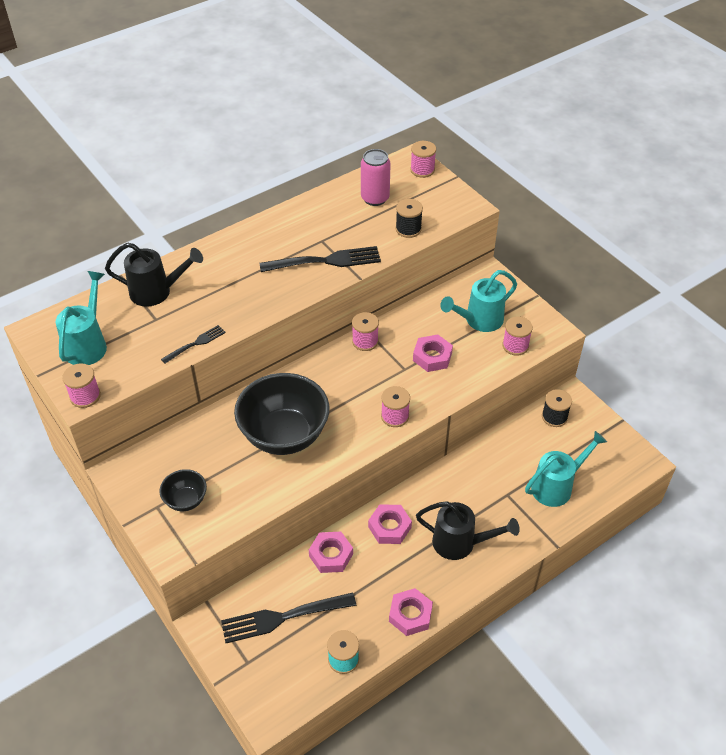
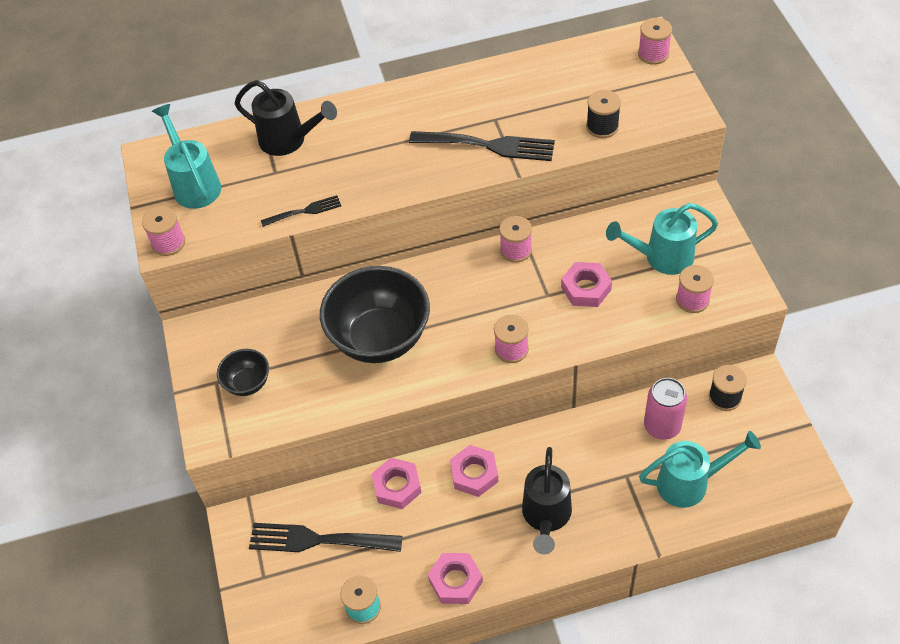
camera: 25 degrees right, 5 degrees up
(88, 344) = (194, 184): turquoise watering can -> turquoise watering can turned 60 degrees counterclockwise
(375, 198) = (580, 79): pink can -> pink can (662, 426)
(460, 543) = (546, 516): black watering can -> black watering can turned 60 degrees clockwise

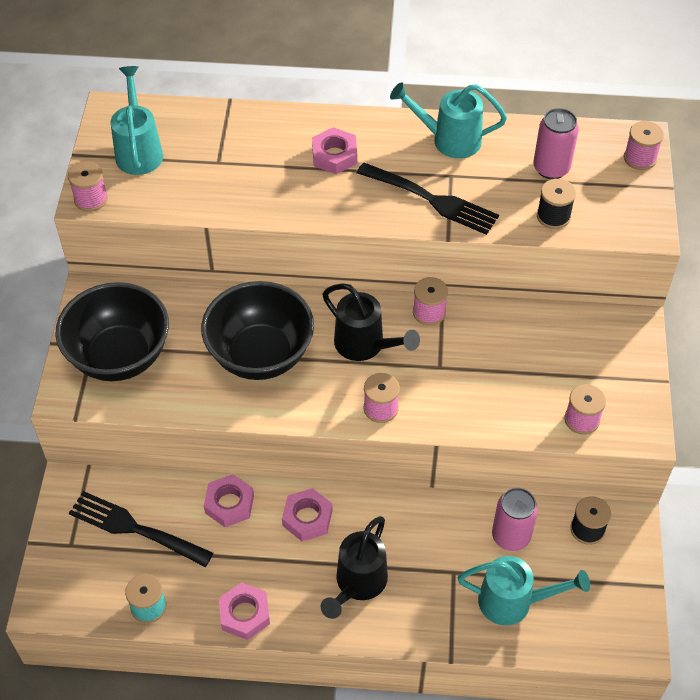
camera: 15 degrees right, 0 degrees up
(247, 383) = (120, 356): black bowl -> black bowl, size x2.10
(288, 140) = (244, 135): black watering can -> black watering can (365, 345)
(304, 211) = (228, 209): black fork -> none
(580, 86) = (551, 168): none -> pink can
(586, 288) = (480, 373): pink nut -> pink nut (334, 155)
(662, 257) = (571, 367): turquoise watering can -> turquoise watering can (449, 140)

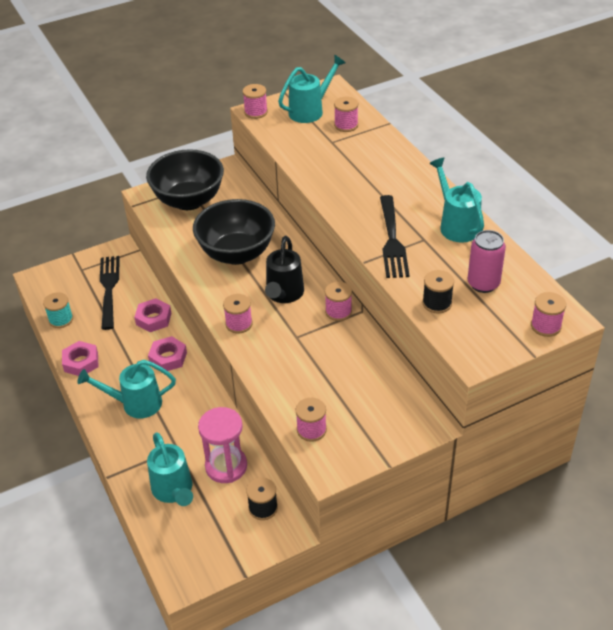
camera: 60 degrees right, 10 degrees down
(198, 135) = (346, 125): none -> pink spool
(334, 155) = (387, 183): pink nut -> none
(358, 584) = (136, 404): black watering can -> turquoise watering can
(511, 536) = (226, 466): pink can -> pink hourglass

